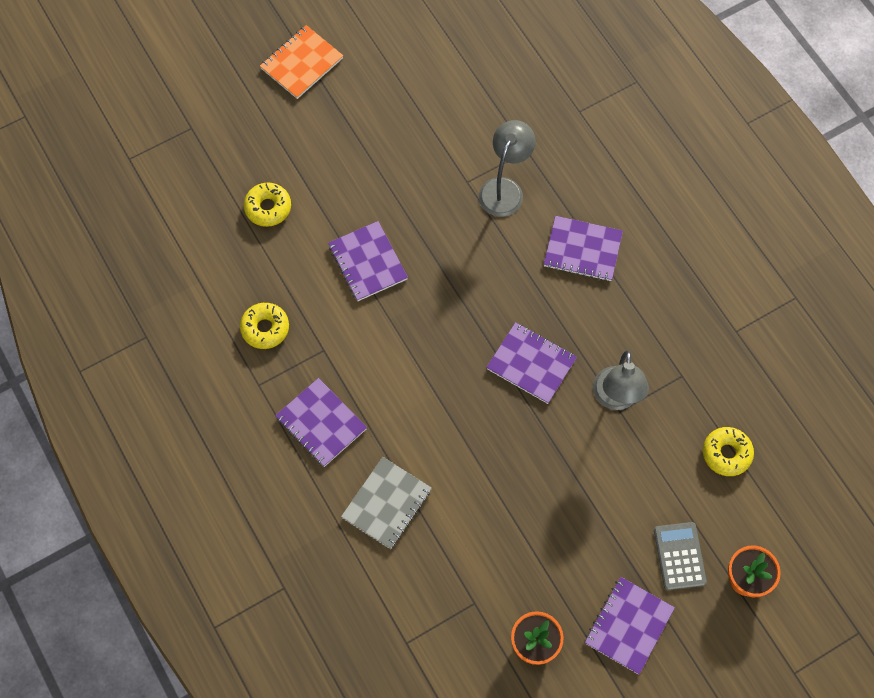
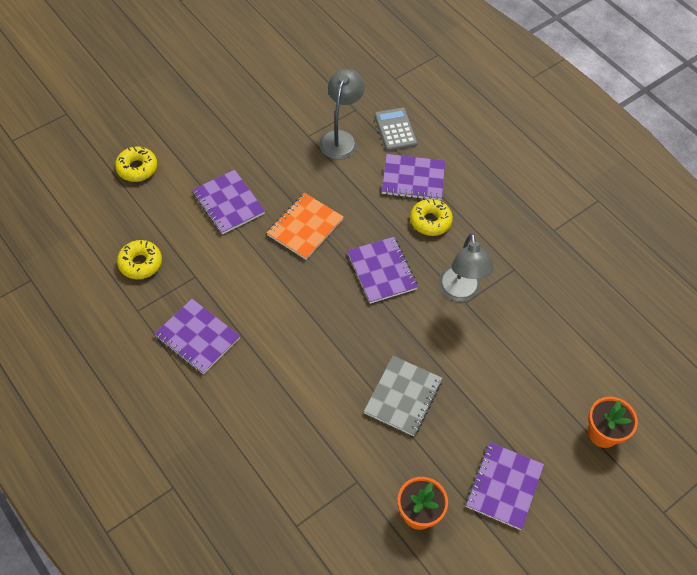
camera: 10 degrees left, 10 degrees down
(301, 63) = (159, 60): orange notebook -> orange notebook (305, 227)
(387, 504) = (265, 401): grey notebook -> grey notebook (403, 397)
(531, 364) = (382, 271): purple notebook -> purple notebook turned 45 degrees clockwise
(679, 556) = (539, 419): grey calculator -> grey calculator (395, 130)
(726, 453) = (564, 328): yellow donut -> yellow donut (430, 221)

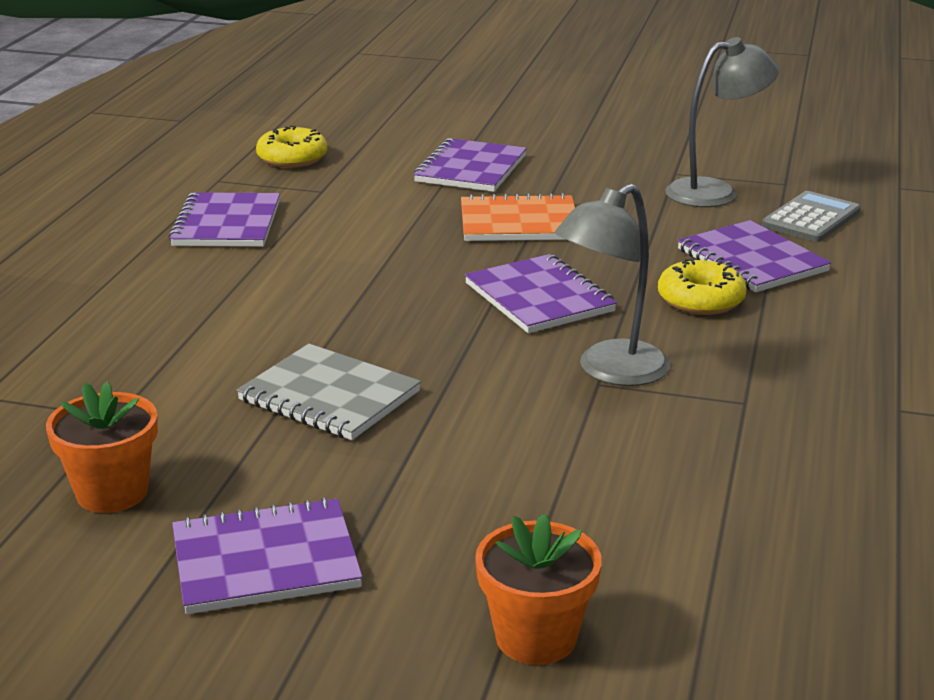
camera: 55 degrees right, 30 degrees down
(137, 168) = (430, 111): yellow donut -> none
(382, 271) = (539, 298): purple notebook -> purple notebook turned 60 degrees counterclockwise
(403, 397) = (329, 396): grey notebook -> grey notebook turned 45 degrees clockwise

